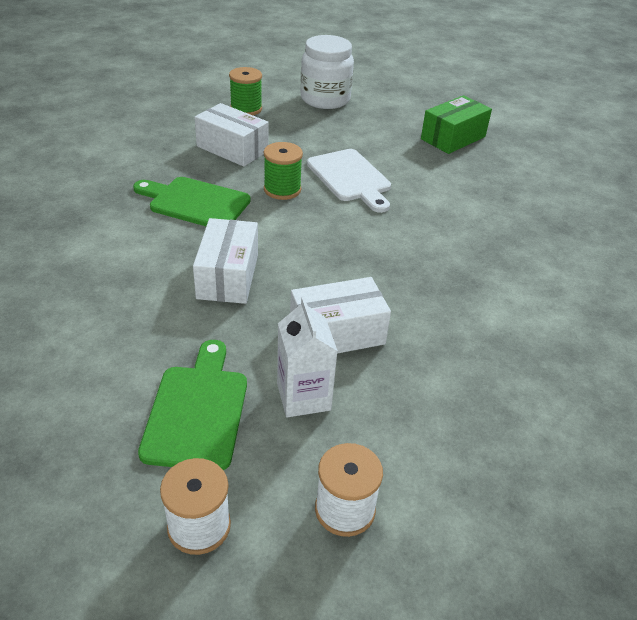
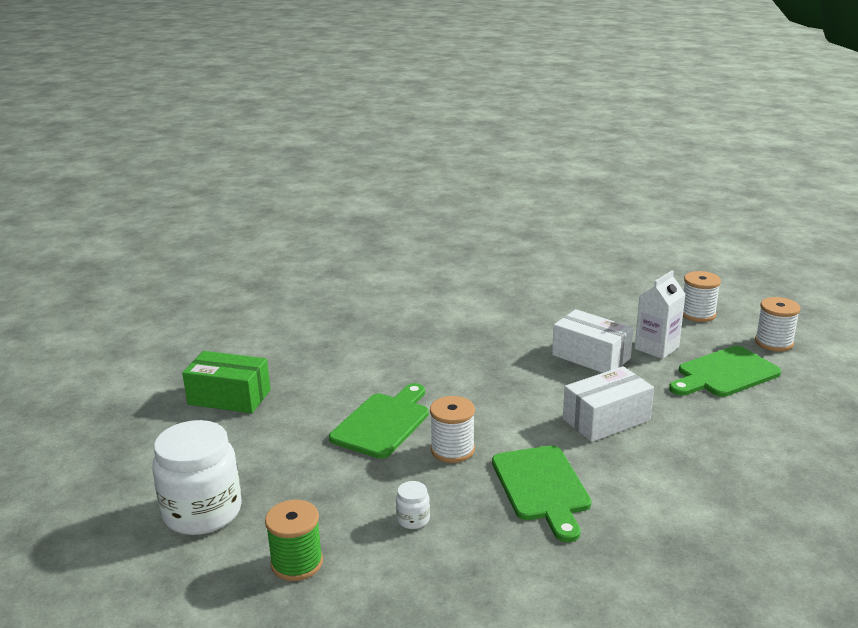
camera: 120 degrees left, 15 degrees down
(232, 149) = (413, 519): white box -> white jar
(282, 189) = (452, 450): green spool -> white spool
(351, 178) = (383, 423): white cutting board -> green cutting board

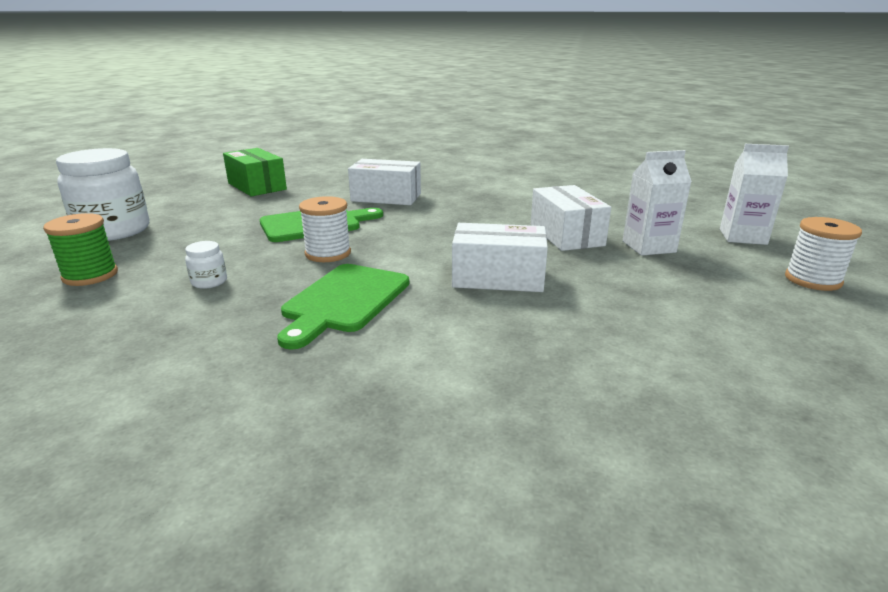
camera: 35 degrees right, 0 degrees up
(387, 365) = (386, 197): none -> white box
(698, 314) = (742, 237): white spool -> white carton
(724, 374) = (699, 285): green cutting board -> none

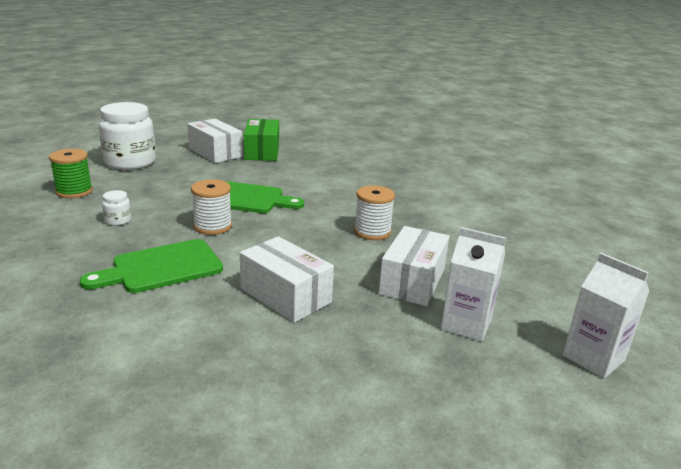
camera: 35 degrees right, 0 degrees up
(386, 197) = (333, 191): white box -> white box (215, 153)
(812, 280) = (570, 436): white spool -> white spool (372, 232)

